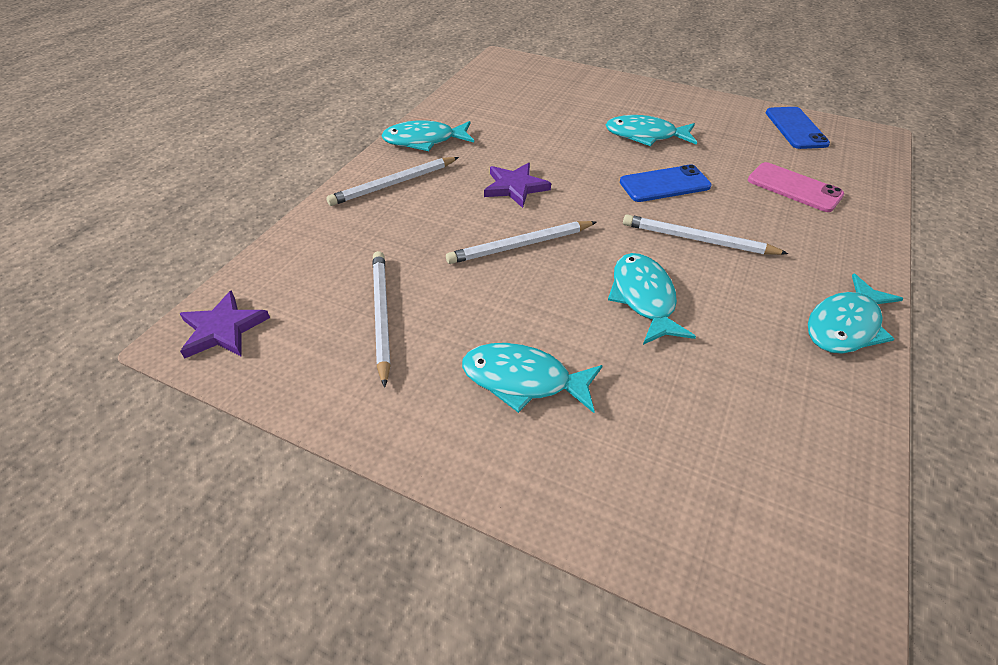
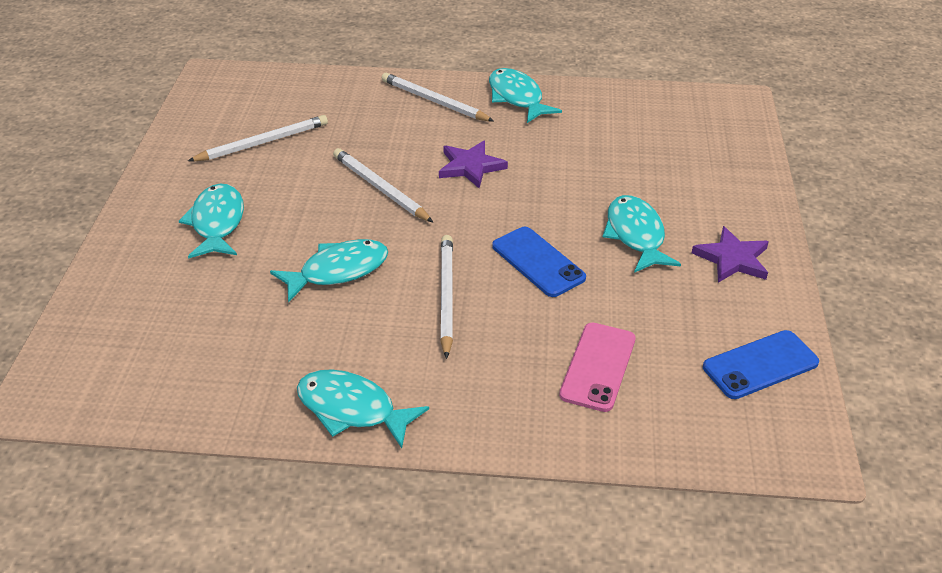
camera: 70 degrees right, 5 degrees down
(223, 329) = (225, 85): purple star -> purple star (732, 259)

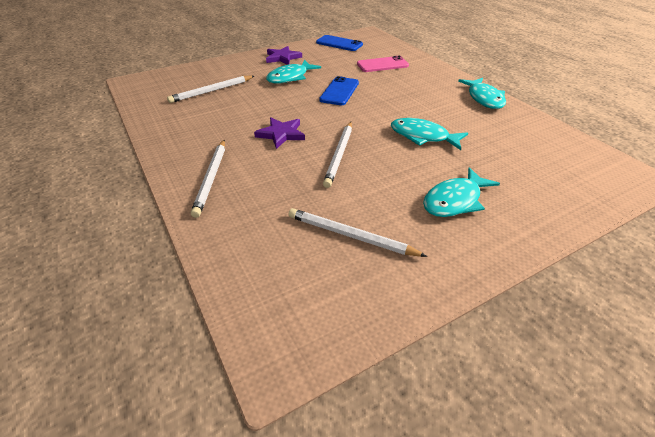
camera: 125 degrees left, 0 degrees up
(446, 296) = (394, 103): white pencil -> white pencil (212, 91)
(517, 97) = (179, 147): turquoise fish -> none

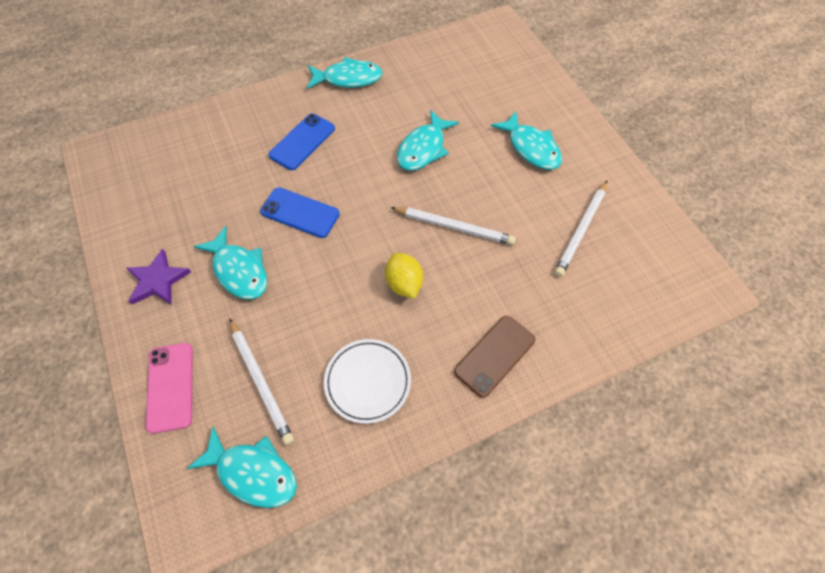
camera: 85 degrees left, 20 degrees up
(156, 94) = (252, 472): none -> turquoise fish
(203, 124) = (368, 381): none -> white plate
(211, 178) = (494, 355): white pencil -> brown phone
(281, 134) = (404, 283): purple star -> yellow lemon
(339, 43) = (126, 197): blue phone -> blue phone (302, 142)
(382, 65) = (227, 154): pink phone -> pink phone (170, 387)

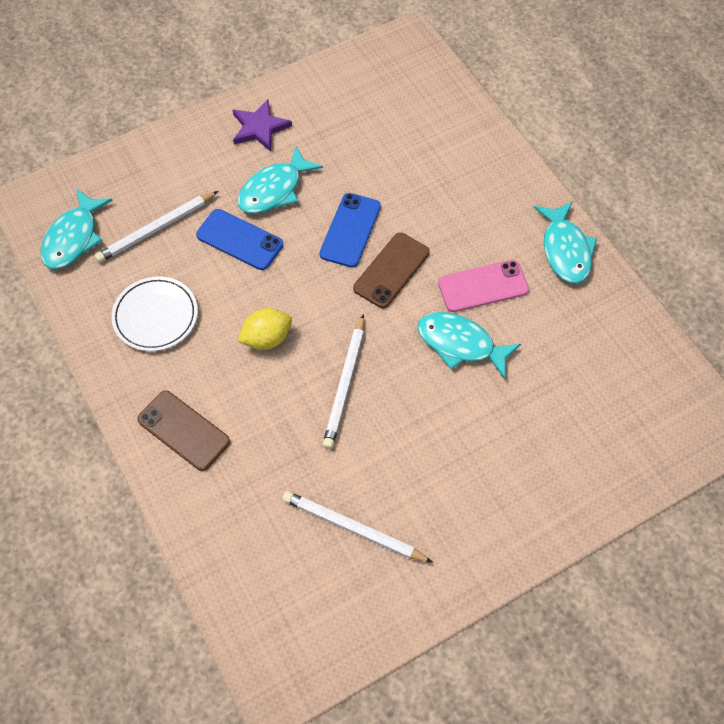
camera: 85 degrees right, 0 degrees up
(170, 387) = (152, 162): pink phone -> pink phone (483, 286)
(302, 142) = (452, 217): blue phone -> blue phone (239, 240)
(347, 186) = (391, 270): none -> brown phone
(531, 148) = (481, 471): turquoise fish -> none

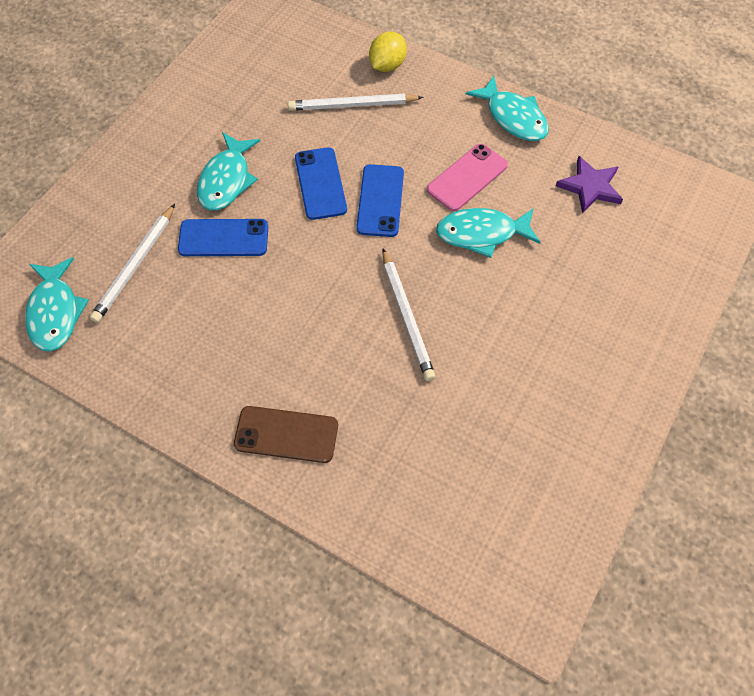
camera: 30 degrees left, 0 degrees up
(155, 316) = (188, 344): white plate -> none
(259, 128) = (176, 133): purple star -> purple star (590, 187)
(267, 338) = (308, 312): yellow lemon -> yellow lemon (387, 65)
(353, 529) = (501, 438): white pencil -> white pencil (352, 105)
(391, 270) = (380, 201): brown phone -> blue phone

